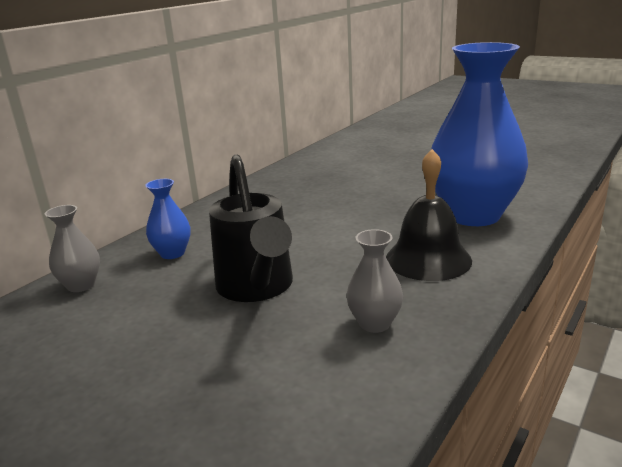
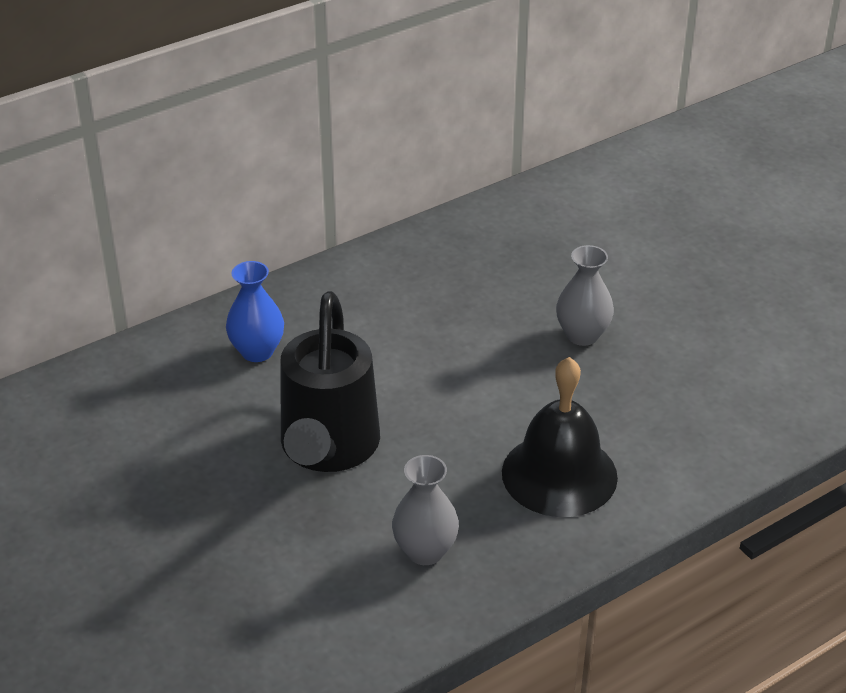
camera: 20 degrees right, 15 degrees up
(81, 285) = (135, 373): grey vase -> grey vase (582, 335)
(473, 215) = (685, 413): blue vase -> none

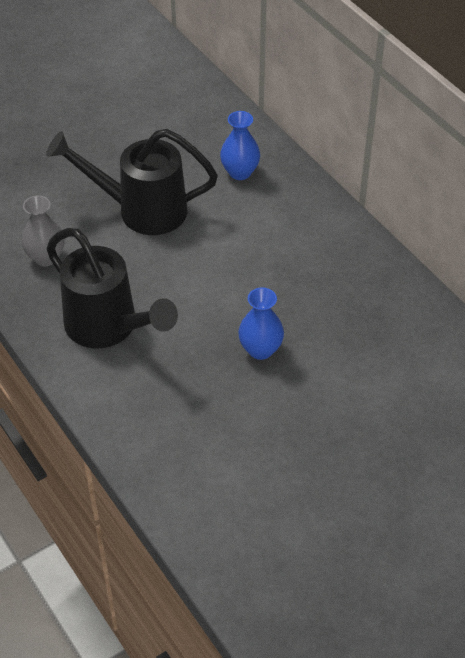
camera: 90 degrees right, 10 degrees up
(559, 474) = (108, 327): black bell -> black watering can
(582, 335) = (260, 349): grey vase -> blue vase

